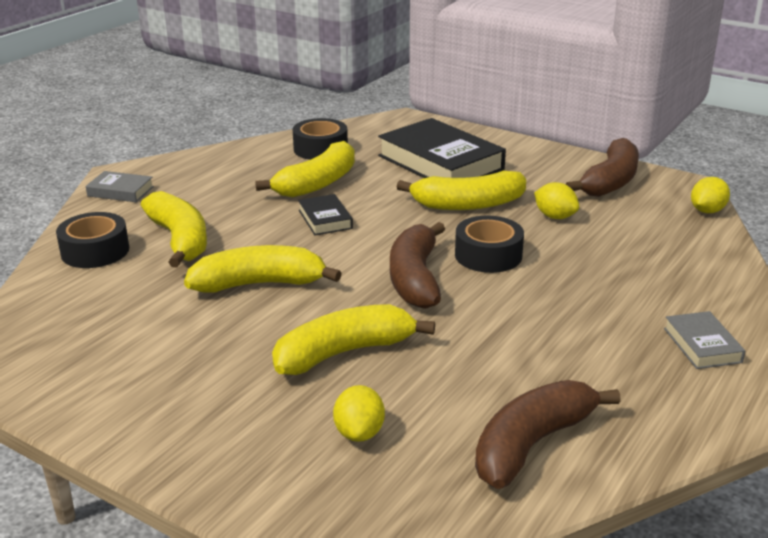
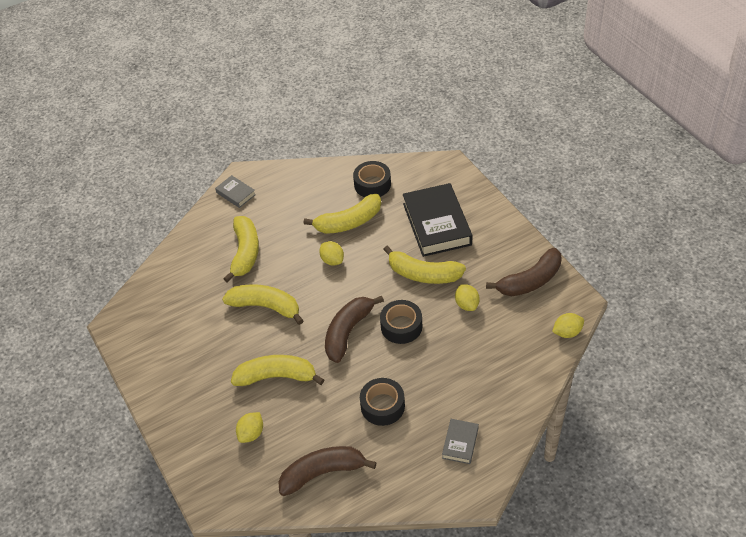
camera: 30 degrees right, 20 degrees up
(95, 251) = (198, 248): black tape -> black tape (382, 406)
(325, 219) = (332, 260): black book -> yellow lemon

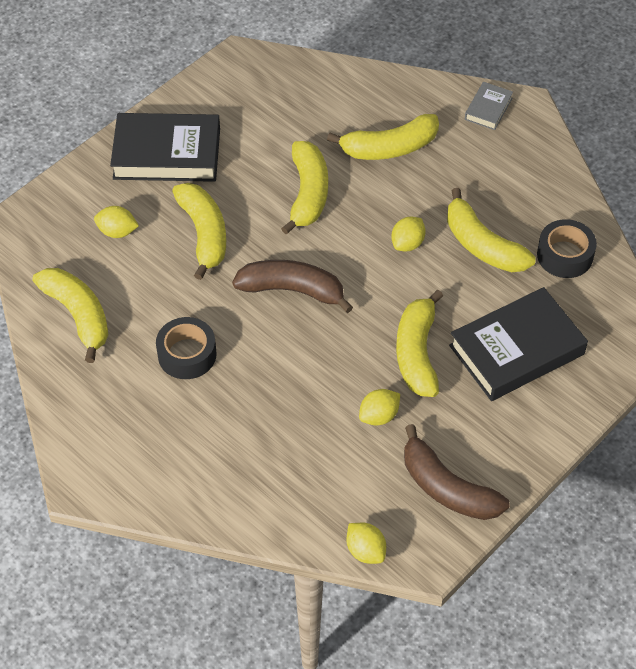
camera: 70 degrees right, 5 degrees up
(188, 388) = (167, 153): none -> black book
(323, 473) = (78, 315): brown banana -> yellow banana
(401, 326) = (318, 347): black tape -> none
(460, 443) = (150, 451): grey book -> none

